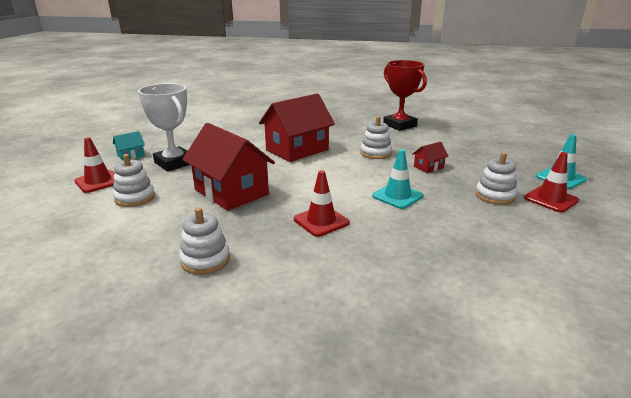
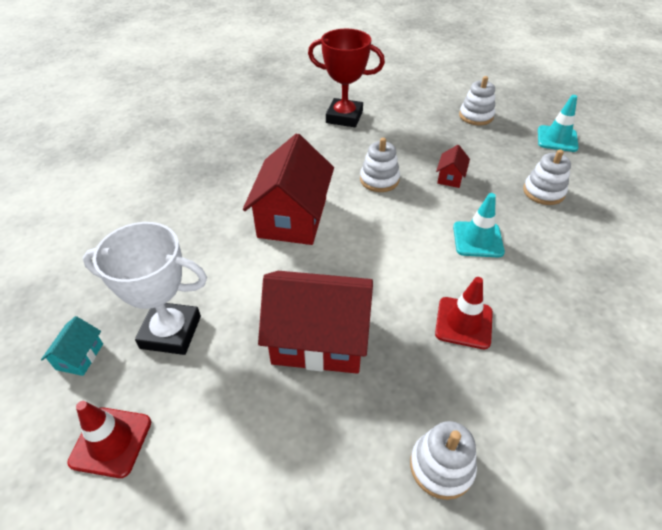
camera: 40 degrees left, 20 degrees up
(135, 198) = (215, 433): white stacking toy -> white stacking toy (476, 116)
(550, 199) = (581, 173): red traffic cone -> none

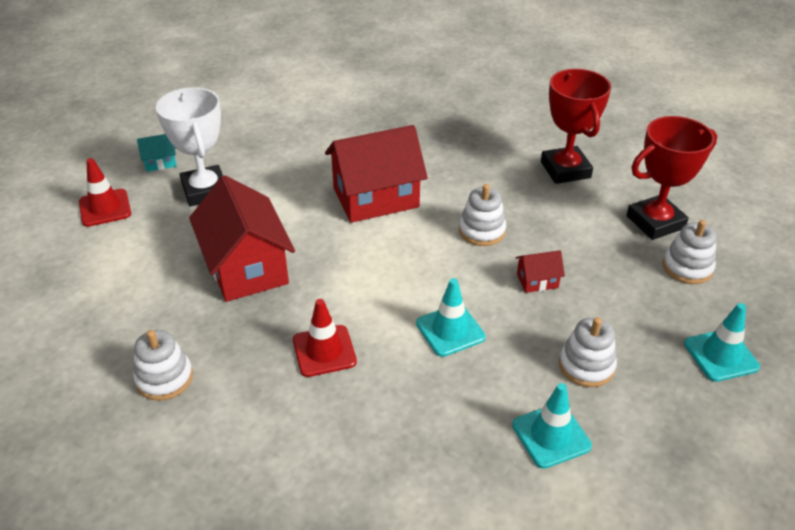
camera: 60 degrees right, 5 degrees down
(426, 108) = (655, 222): none -> red trophy
(601, 234) = (551, 435): none -> turquoise traffic cone

